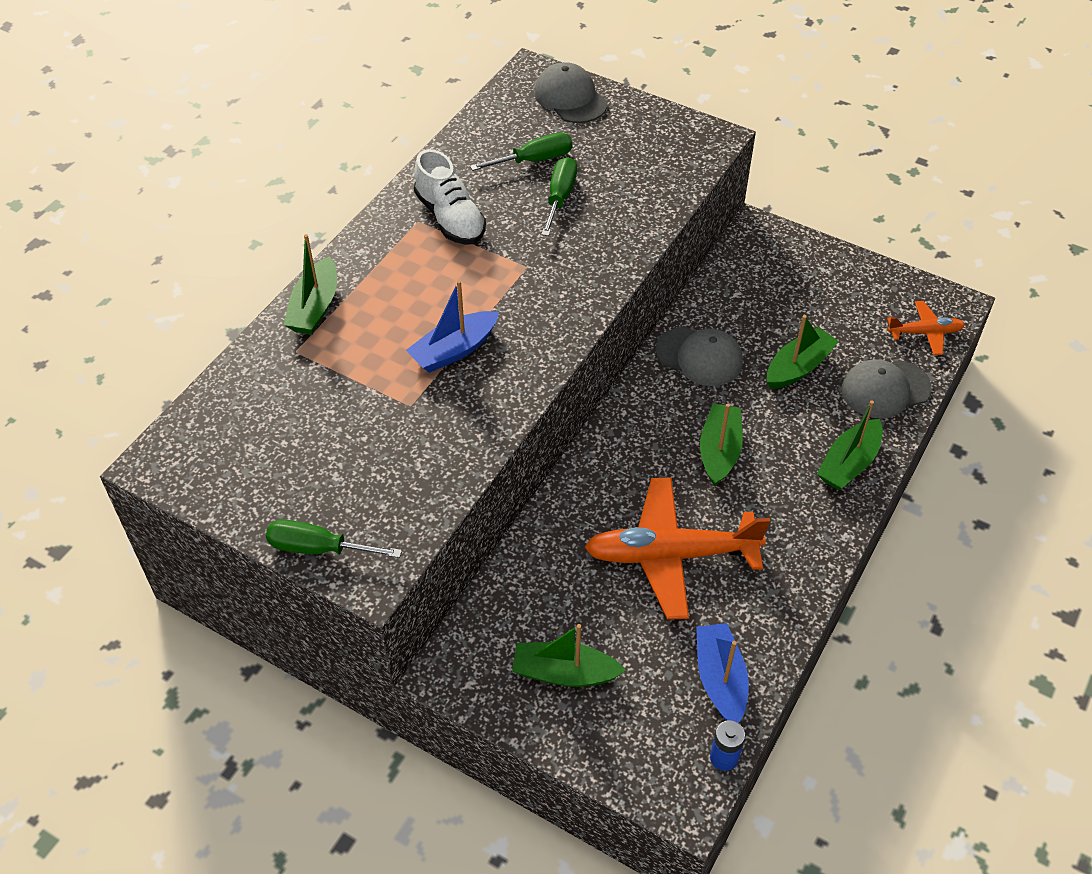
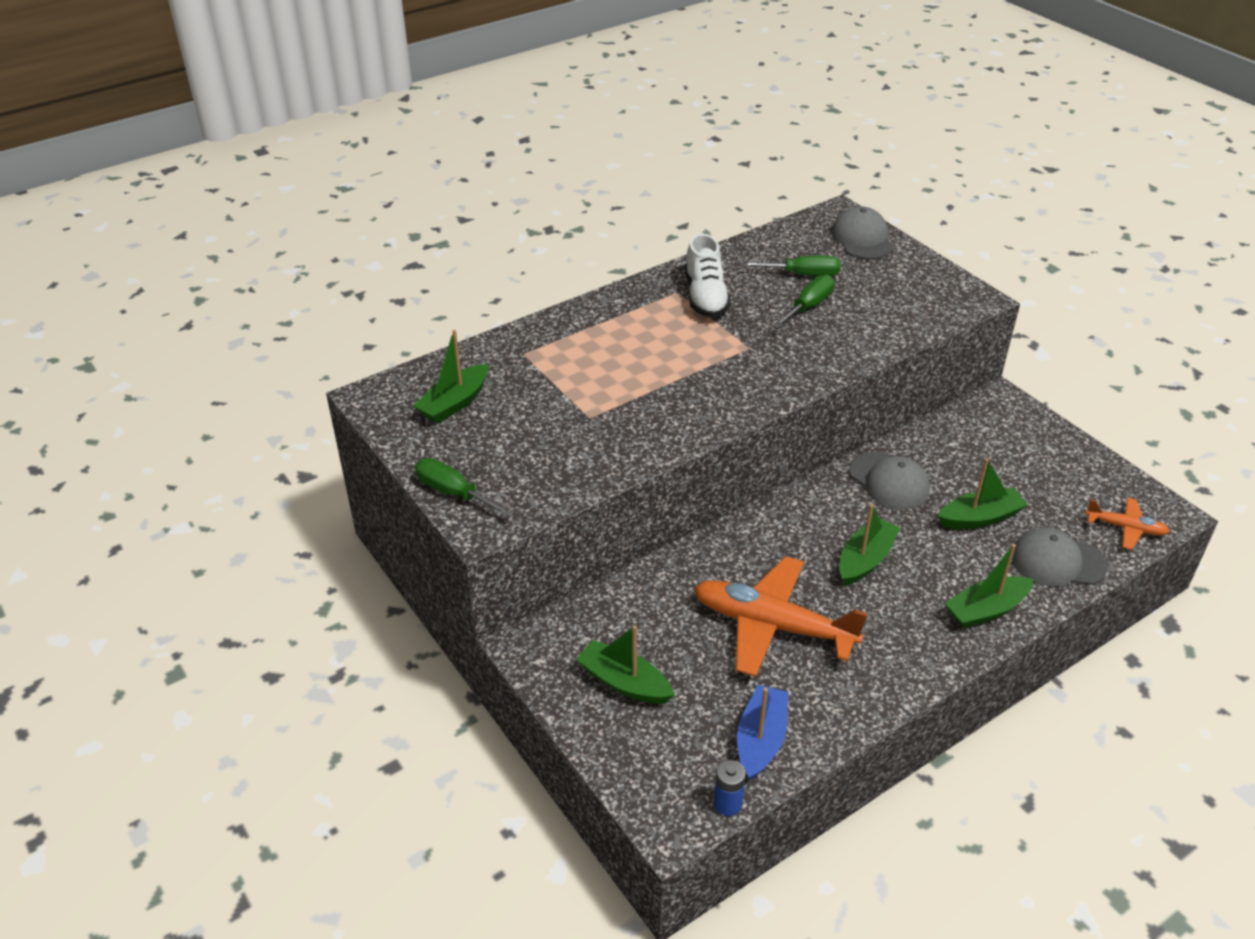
camera: 25 degrees right, 10 degrees down
(315, 307) = (557, 328): green boat -> green boat (454, 403)
(454, 350) = (650, 389): blue boat -> none

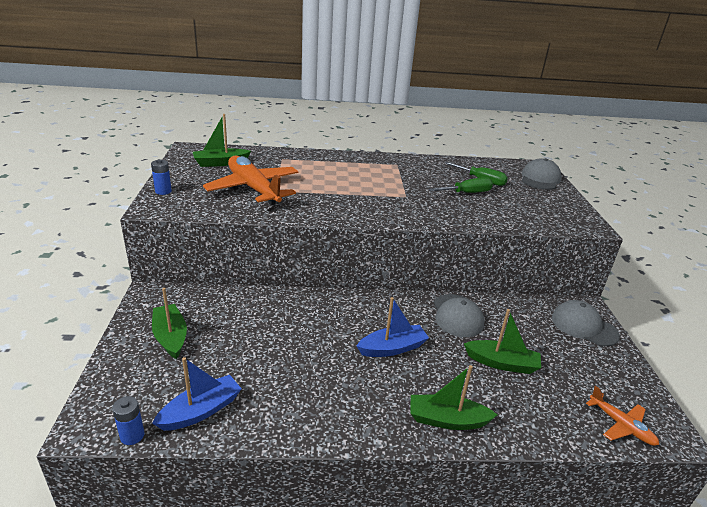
camera: 30 degrees right, 10 degrees down
(454, 493) = (163, 191): green screwdriver -> blue battery
(705, 297) = (410, 170): white shoe -> none
(772, 625) = (290, 353): orange plane -> orange plane (253, 189)
(865, 560) = (392, 348): green boat -> blue boat
(1058, 561) = (538, 418): grey cap -> grey cap (584, 326)

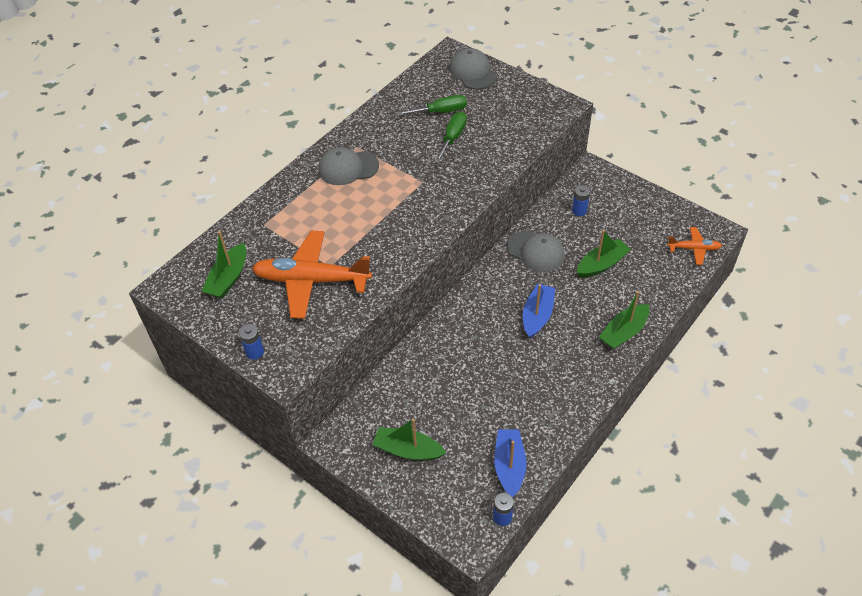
camera: 45 degrees left, 20 degrees up
(535, 321) = (579, 211): none -> blue battery
(584, 326) = (606, 189): grey cap -> grey cap (348, 168)

